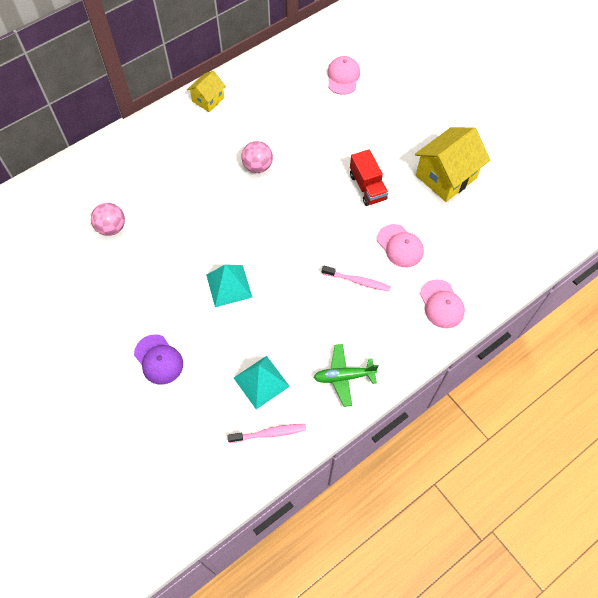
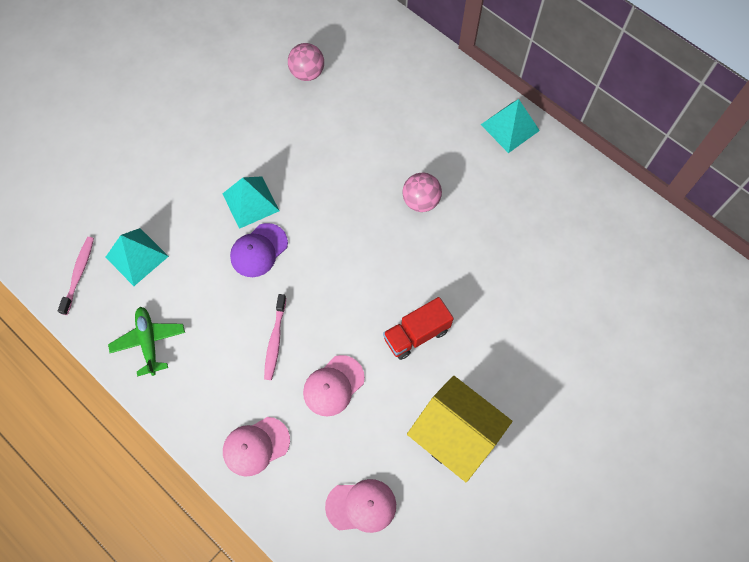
camera: 80 degrees right, 5 degrees up
(158, 359) = (155, 153): purple cap -> purple cap (259, 250)
(208, 99) = (510, 127): yellow house -> turquoise pyramid
(269, 433) = (79, 274): pink toothbrush -> pink toothbrush turned 150 degrees counterclockwise
(343, 77) = (594, 279): pink cap -> pink cap (361, 506)

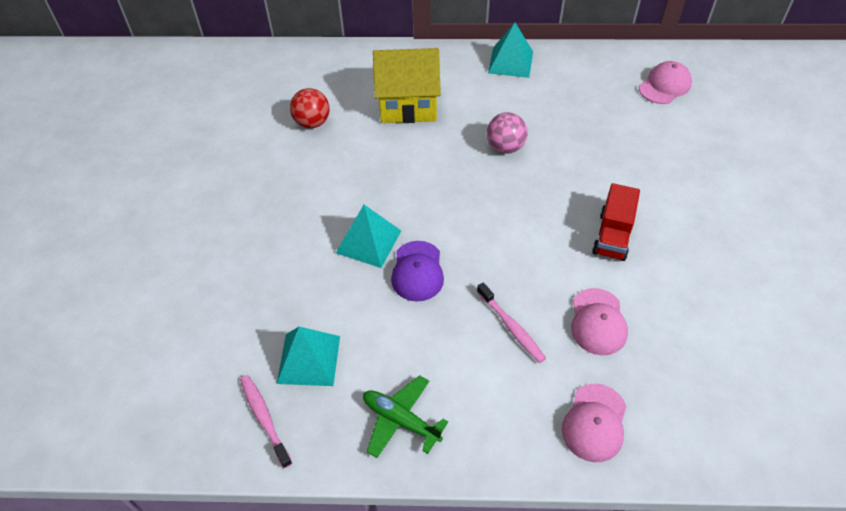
camera: 40 degrees left, 15 degrees down
(307, 73) = (312, 123): pink ball -> red ball
(361, 506) = (729, 392): pink cap -> pink cap (664, 86)
(455, 435) = (725, 281): yellow house -> yellow house (408, 104)

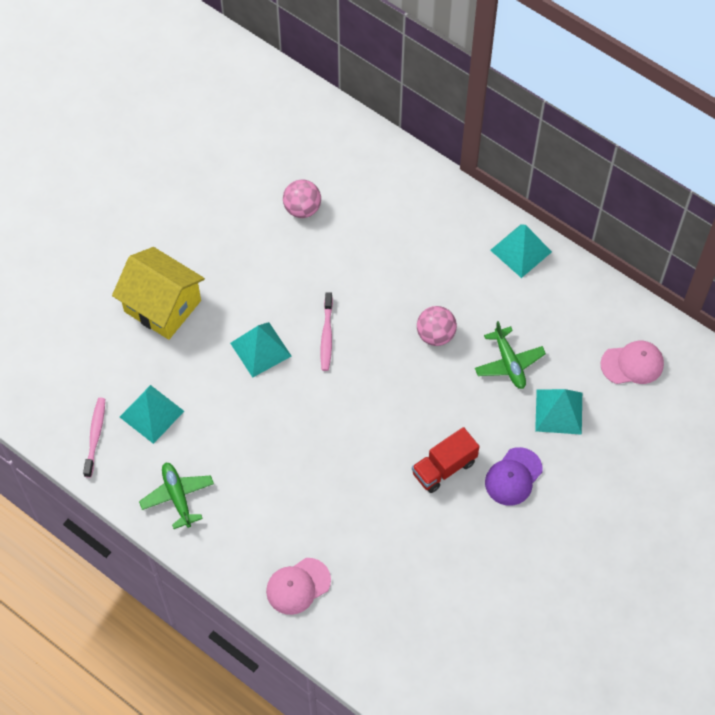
camera: 35 degrees right, 10 degrees up
(312, 123) = (302, 208): red ball -> pink ball
(408, 104) = (394, 240): yellow house -> yellow house (162, 306)
(417, 271) = (275, 398): purple cap -> purple cap (513, 477)
(511, 326) = (304, 484): pink toothbrush -> pink toothbrush (327, 335)
(580, 134) = (509, 363): none -> green plane
(598, 322) = (367, 523): pink cap -> none
(651, 144) = (559, 412): none -> turquoise pyramid

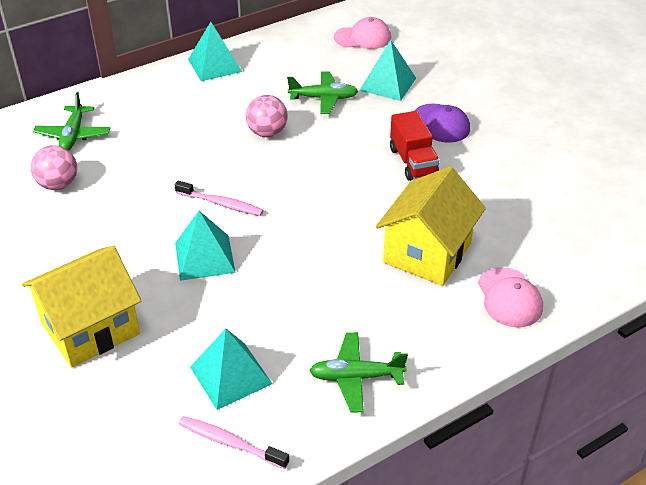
camera: 70 degrees left, 20 degrees down
(327, 511) = (427, 253): none -> yellow house
(368, 187) = (73, 135): none -> green plane
(632, 364) = (363, 38): pink cap -> pink cap turned 75 degrees clockwise

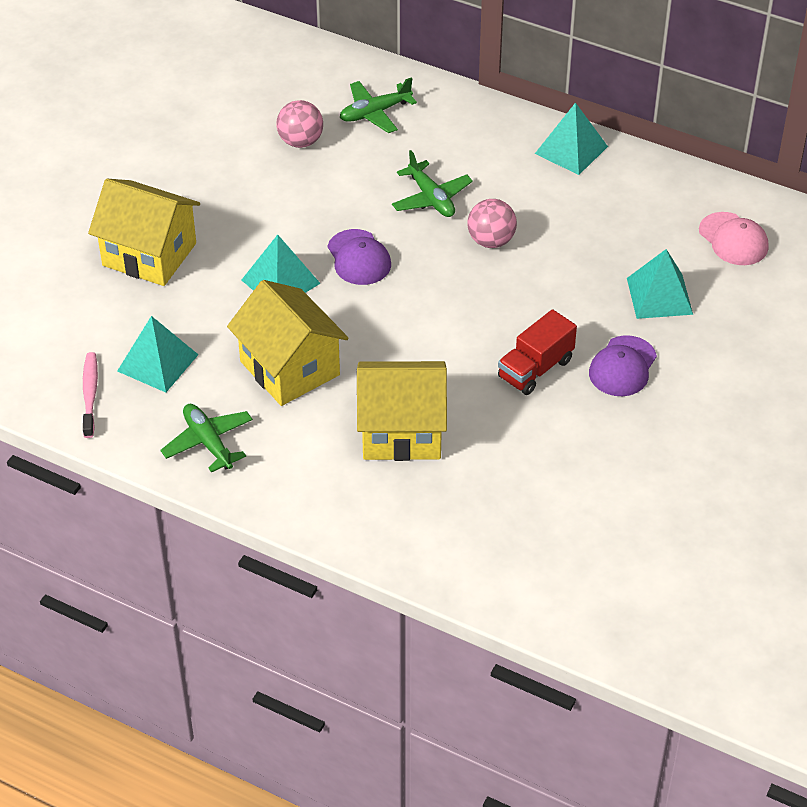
camera: 60 degrees right, 5 degrees up
(220, 203) = (359, 258): pink toothbrush -> purple cap
(308, 290) = (290, 368): none -> yellow house
(323, 98) = (586, 257): green plane -> green plane (431, 198)
(509, 298) = (383, 514): pink cap -> none

